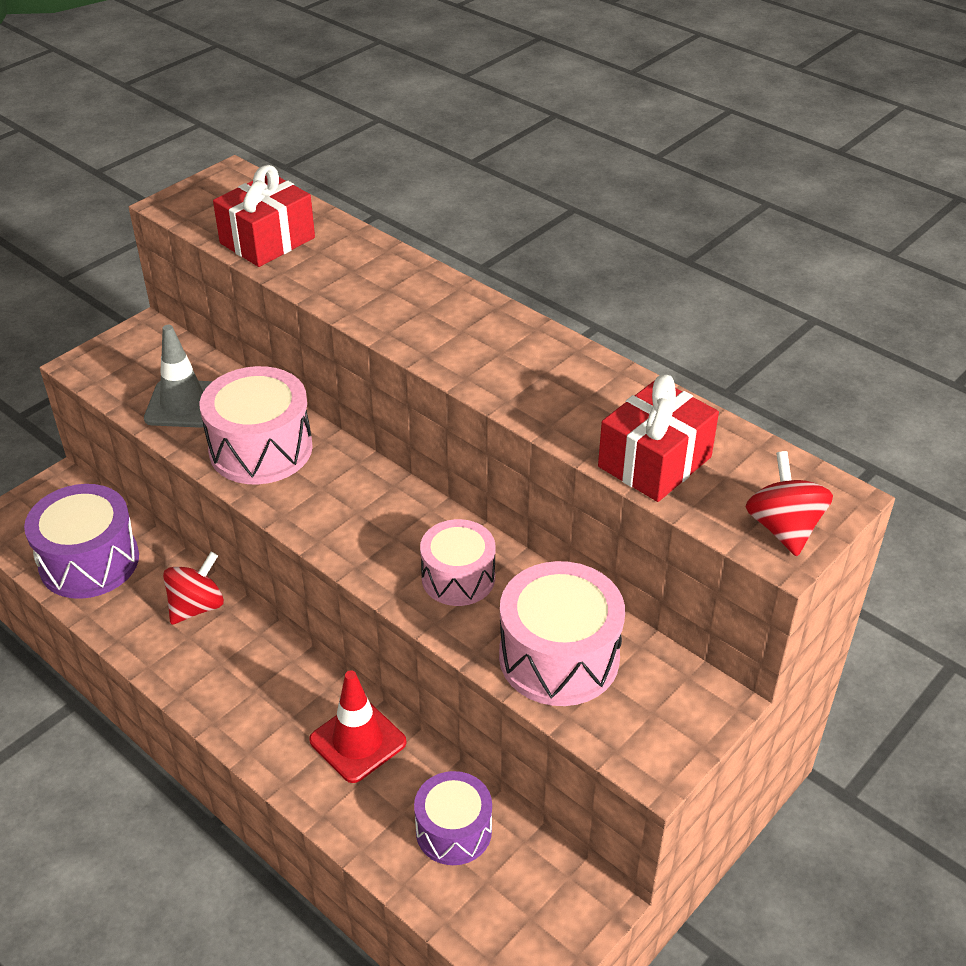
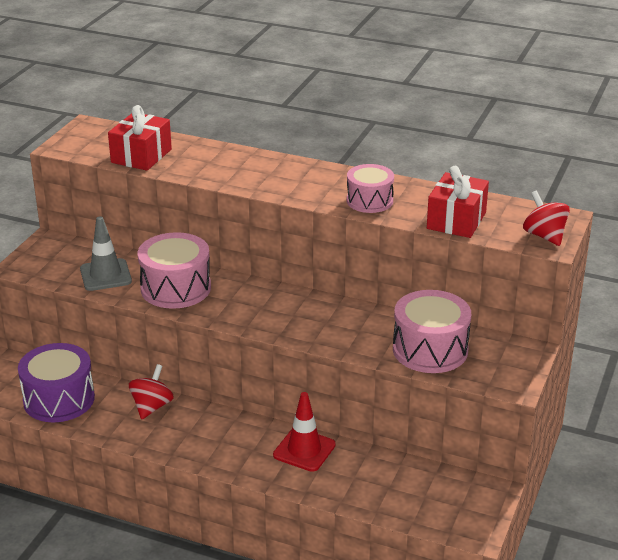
camera: 20 degrees left, 10 degrees down
(453, 831) = (391, 478): purple drum -> none
(458, 578) = (346, 326): pink drum -> pink drum (369, 201)

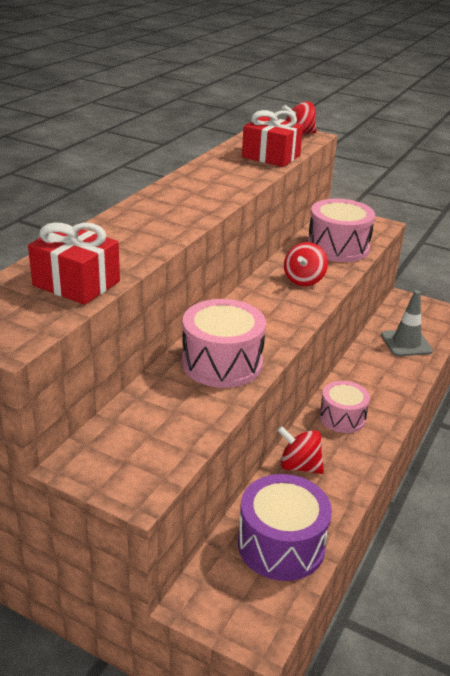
camera: 85 degrees left, 0 degrees up
(105, 275) = (181, 413): grey traffic cone -> grey traffic cone (406, 343)
(304, 450) = (364, 375): red traffic cone -> none
(339, 327) = (304, 280): none -> red spinning top
(369, 201) = (229, 181): pink drum -> pink drum (342, 417)

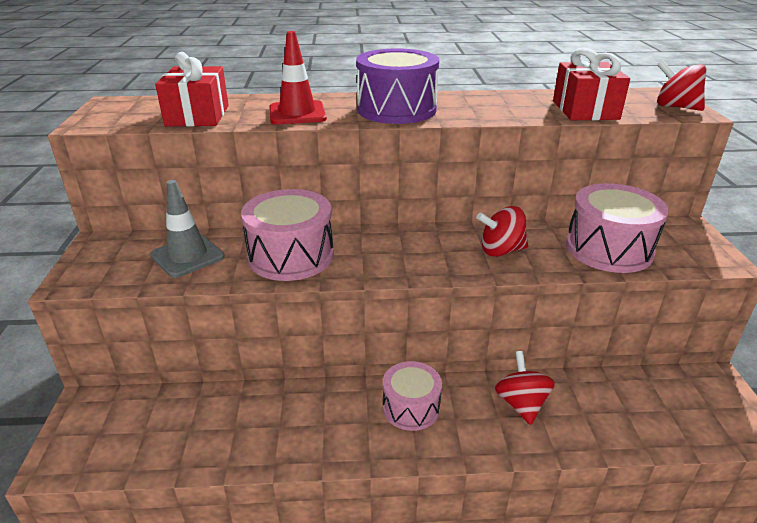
camera: 60 degrees right, 0 degrees up
(138, 241) = (297, 113): none -> red traffic cone
(281, 545) = (180, 433): purple drum -> purple drum (396, 109)
(299, 466) = (303, 404): red spinning top -> red spinning top (521, 404)
(406, 343) = (620, 413): grey traffic cone -> grey traffic cone (187, 256)

